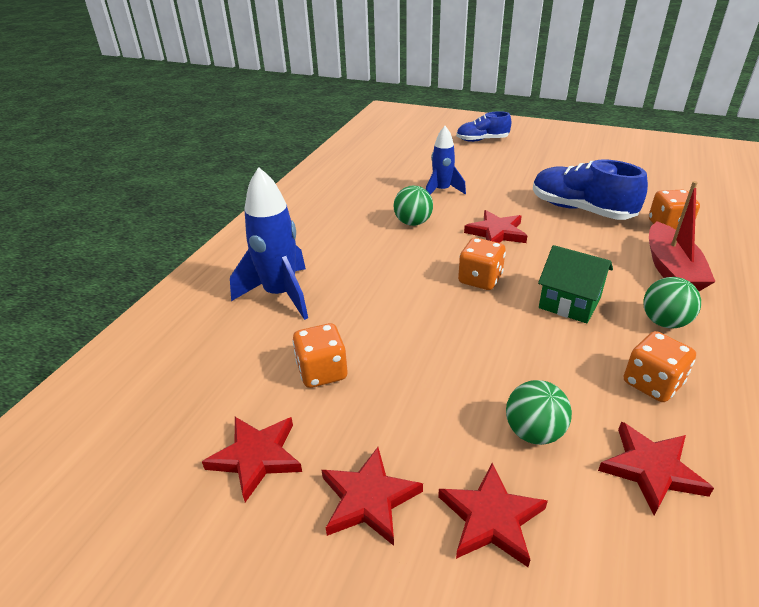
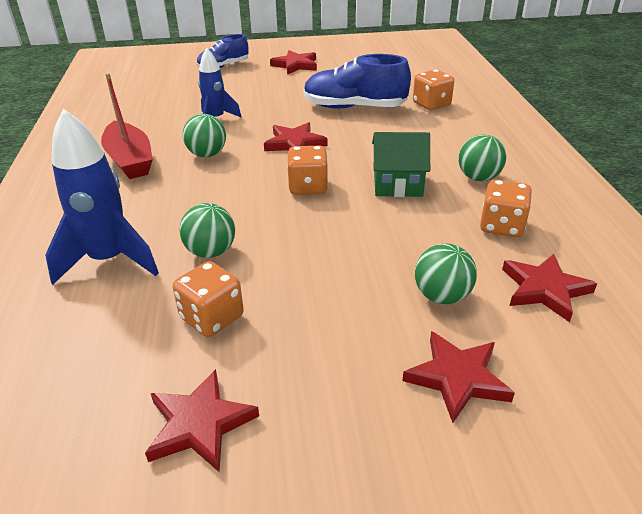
camera: 30 degrees left, 0 degrees up
(358, 313) = (211, 252): none -> green ball
(368, 499) = (342, 411): red star -> red star (295, 65)
(671, 269) = (456, 137): red boat -> red boat (130, 160)

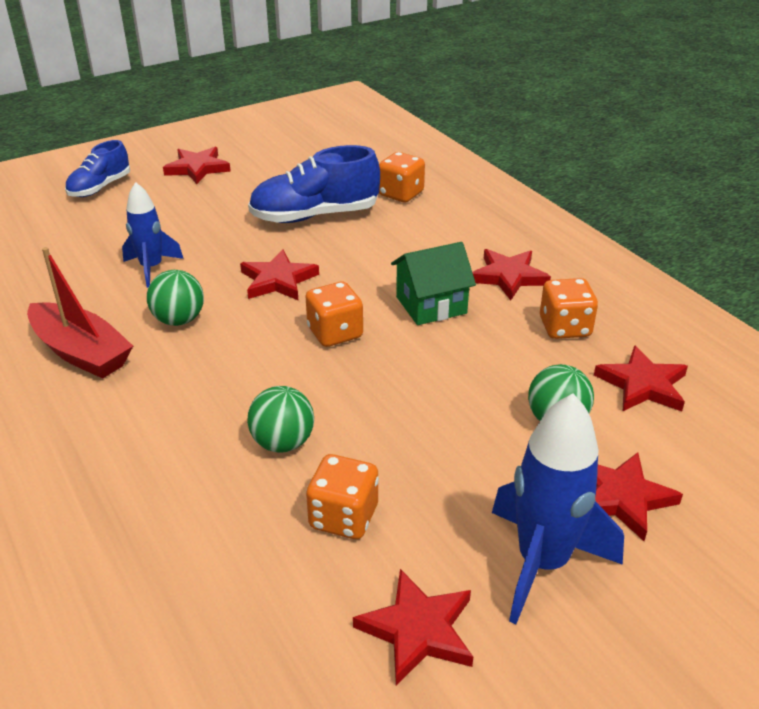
camera: 25 degrees left, 0 degrees up
(109, 260) = (167, 489): blue rocket -> blue rocket (542, 563)
(478, 178) = (508, 277): green ball -> red star

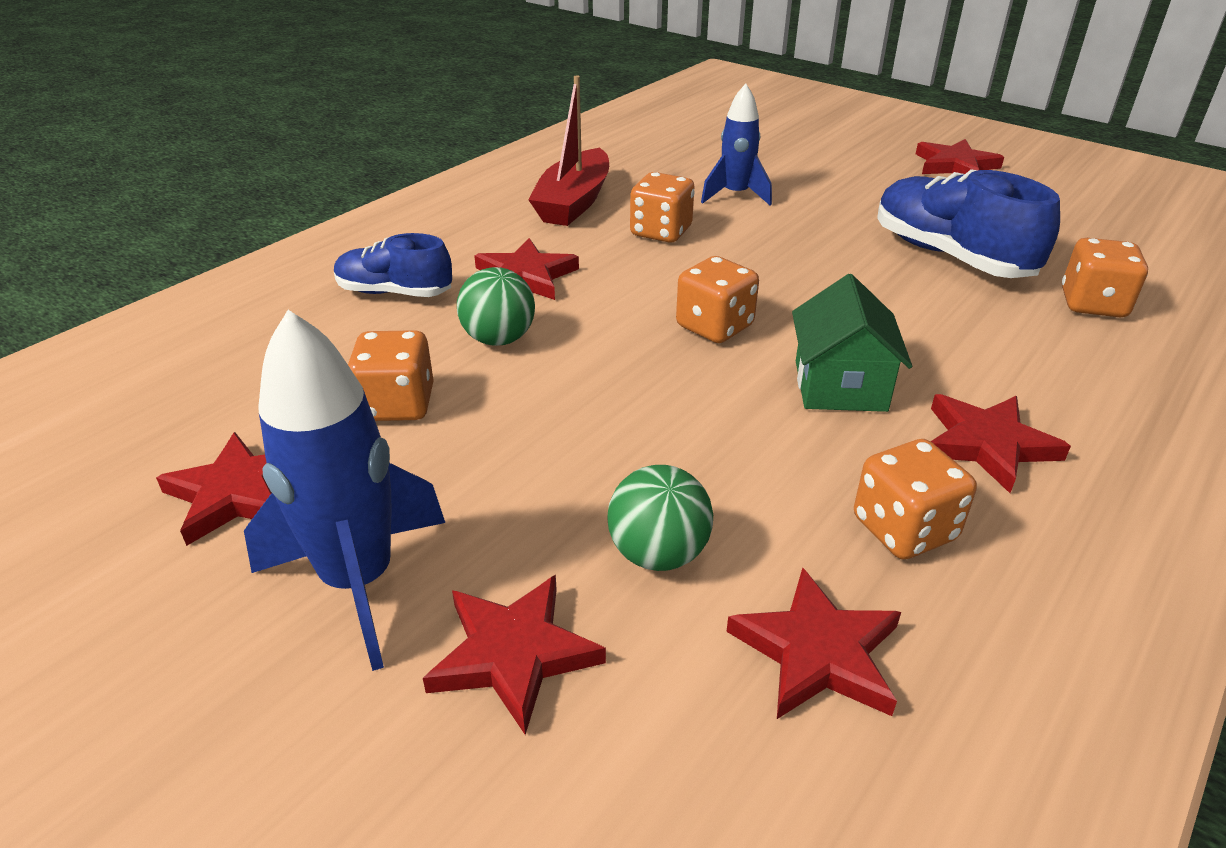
camera: 70 degrees right, 0 degrees up
(100, 187) = (848, 133): blue shoe -> blue shoe (395, 292)
(179, 320) = (661, 232): green ball -> orange dice
(278, 280) = (785, 266): red star -> red star (525, 276)
(431, 305) = (840, 385): green house -> green house turned 45 degrees clockwise

